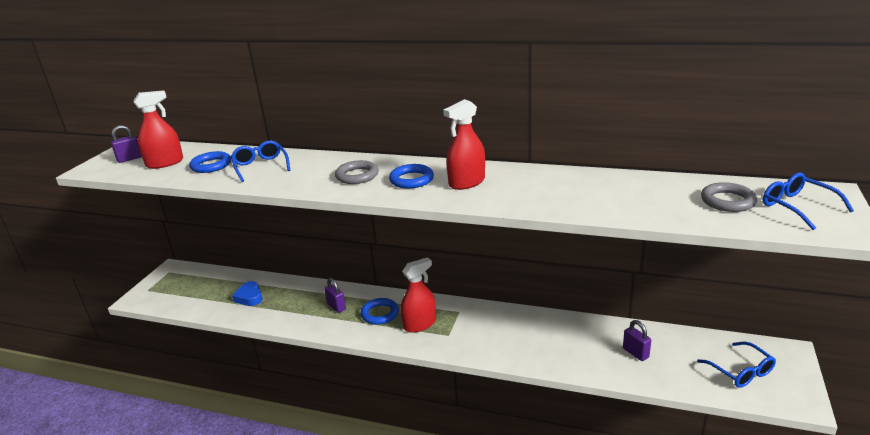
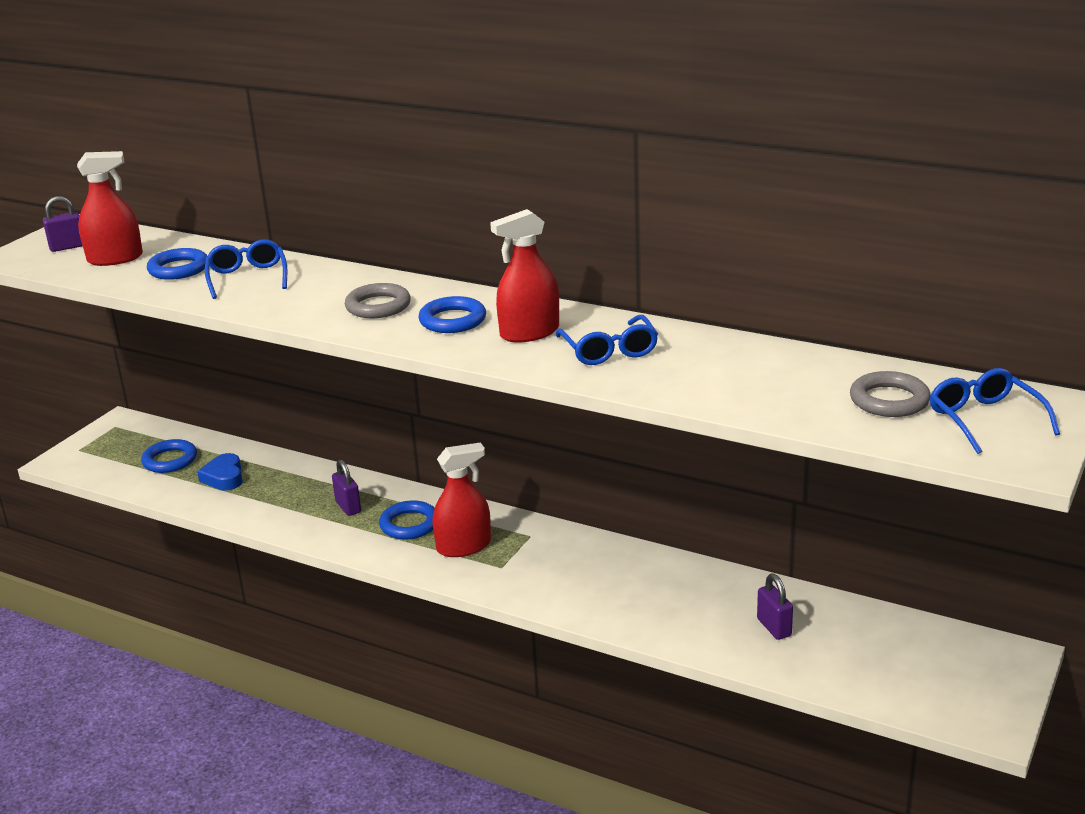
camera: 10 degrees right, 0 degrees up
(210, 290) = (170, 460): none -> blue ring
(740, 371) = (923, 673): blue glasses -> blue glasses (609, 350)

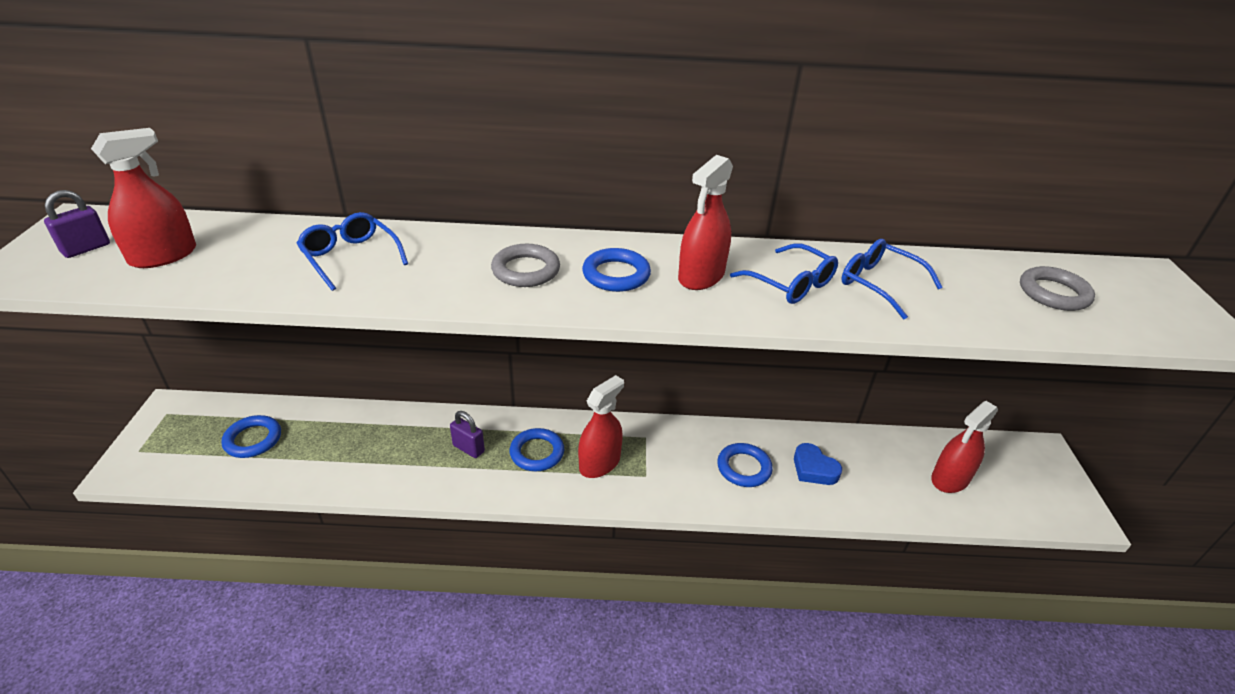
camera: 30 degrees left, 10 degrees up
(178, 269) = (257, 258): blue ring -> blue ring (744, 468)
(224, 477) = (324, 446): blue heart -> blue heart (813, 469)
(774, 627) = (885, 473): purple padlock -> none
(851, 651) = (950, 479): none -> red spray bottle
(985, 419) = (1135, 298): blue glasses -> blue glasses (879, 284)

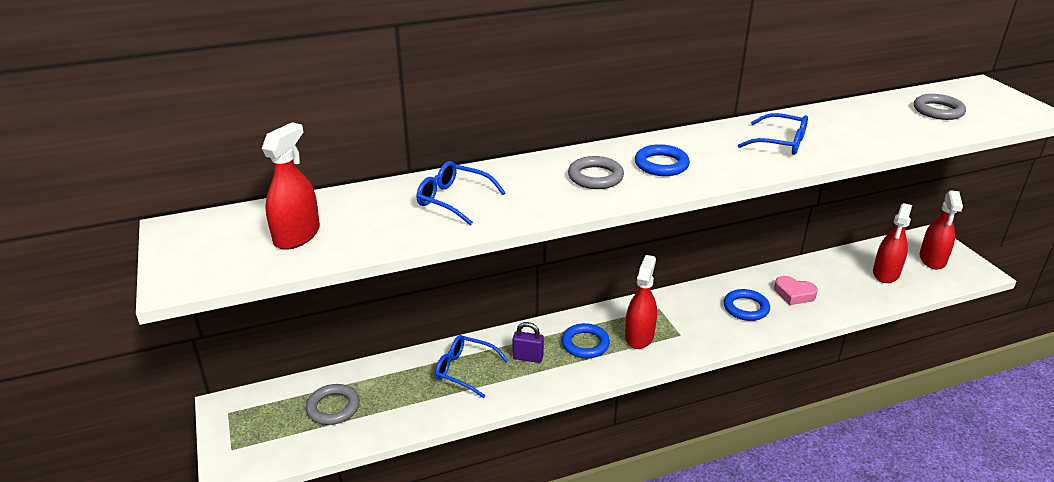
camera: 20 degrees left, 5 degrees down
(86, 249) = (220, 247): purple padlock -> none
(253, 439) = (333, 407): blue ring -> grey ring
(701, 276) = (719, 152): red spray bottle -> red spray bottle (932, 259)
(813, 469) = (794, 294): blue heart -> pink heart
(879, 284) = (834, 130): blue glasses -> blue glasses (465, 370)

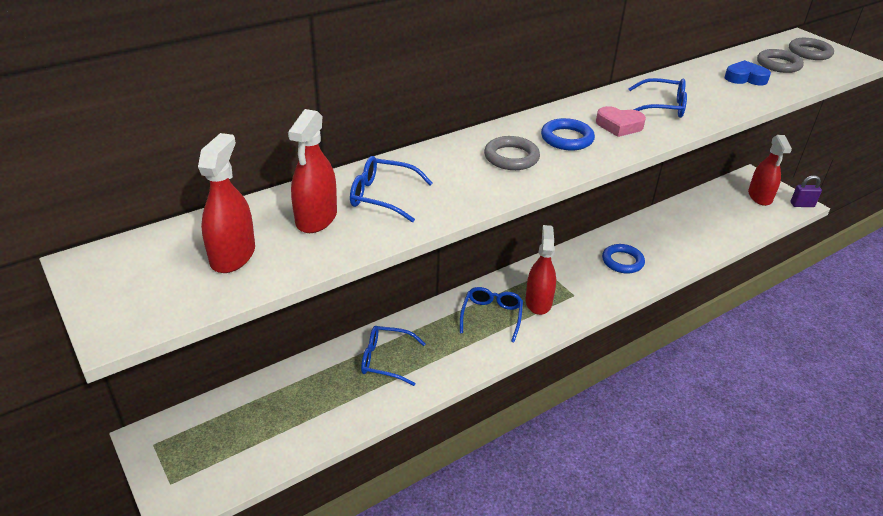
camera: 15 degrees left, 5 degrees up
(333, 407) = (265, 420): grey ring -> grey ring (809, 52)
(528, 357) = (442, 338): purple padlock -> purple padlock (802, 205)
(585, 344) = (491, 316): blue ring -> blue glasses
(794, 294) = (658, 243): pink heart -> pink heart (619, 126)
(886, 273) = (727, 214): red spray bottle -> red spray bottle (316, 218)
(890, 121) = (745, 78): none -> blue heart

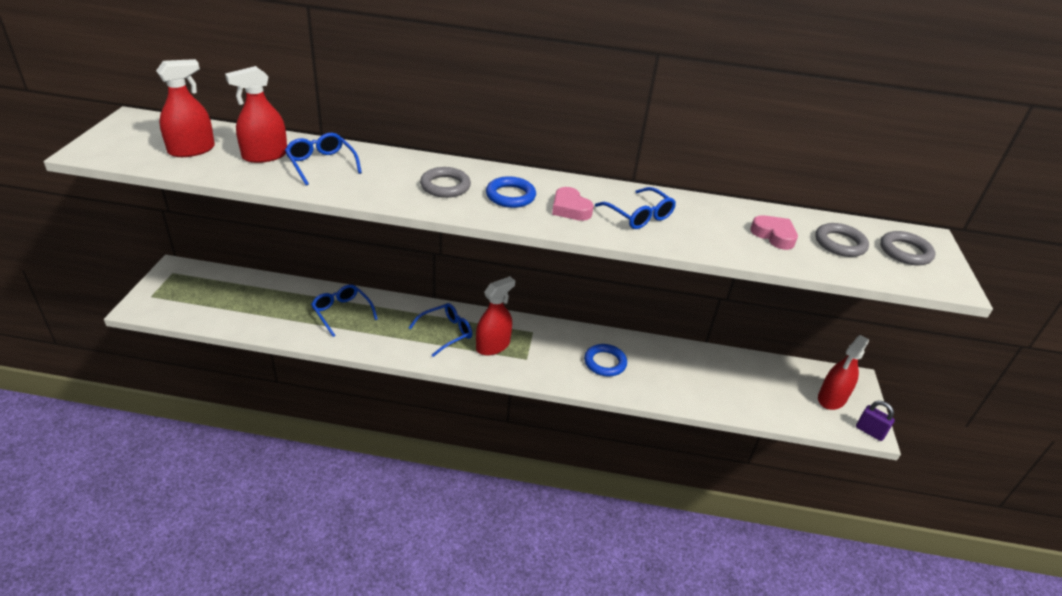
camera: 40 degrees right, 0 degrees up
(745, 78) = (774, 236): blue heart -> pink heart

